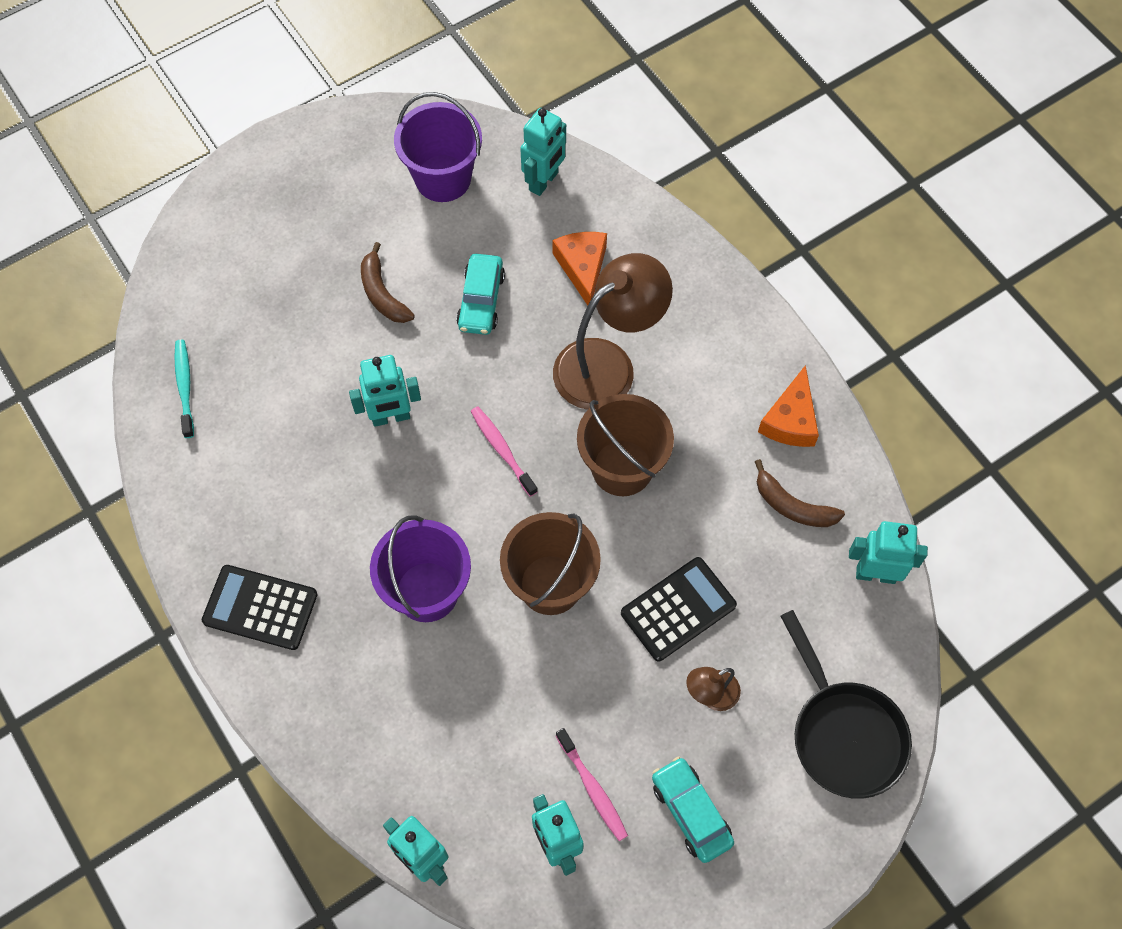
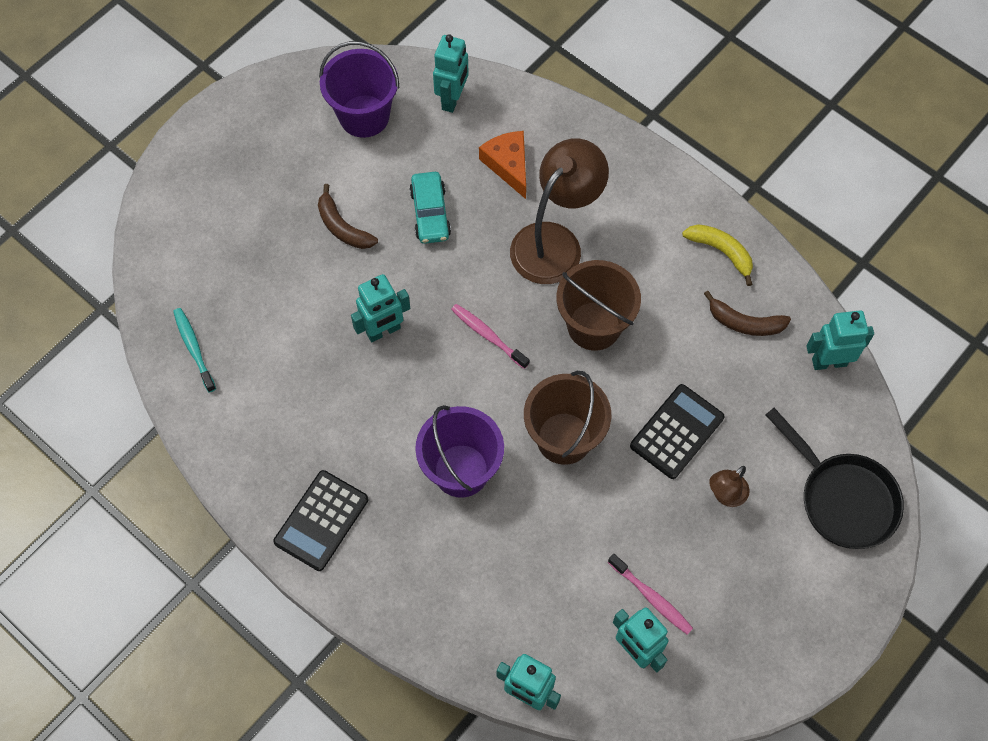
camera: 15 degrees left, 0 degrees up
(260, 608) = (321, 520): black calculator -> black calculator turned 60 degrees counterclockwise
(691, 812) = (738, 595): turquoise car -> none
(790, 420) = (721, 252): orange cheese -> yellow banana

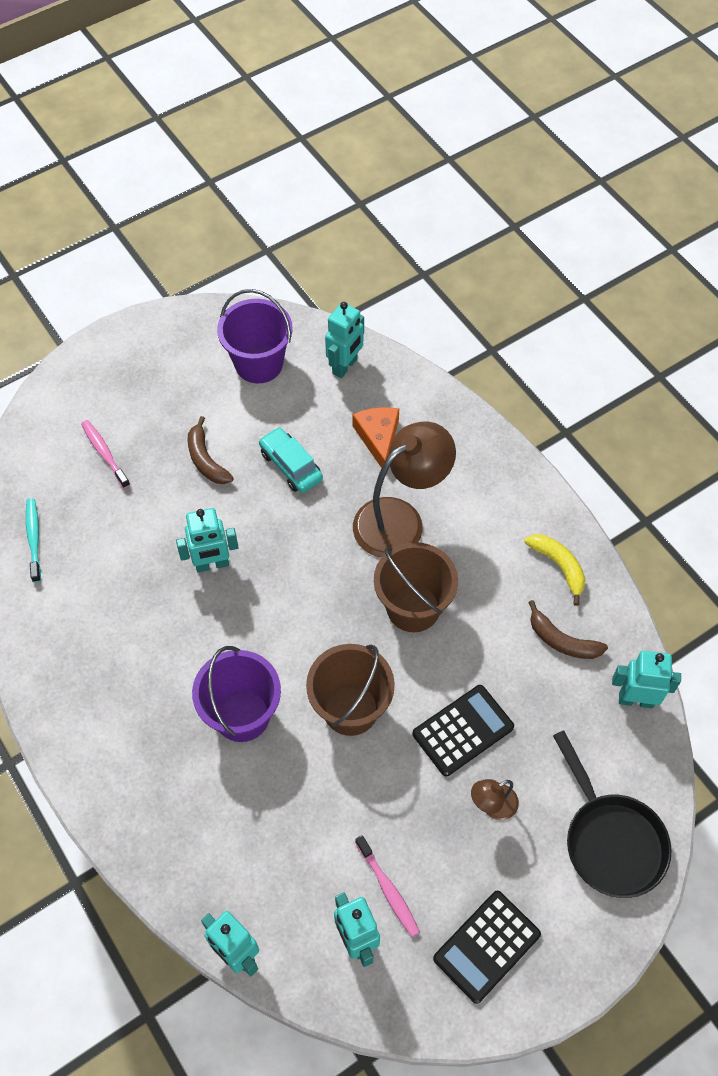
camera: 15 degrees right, 5 degrees down
(321, 520) = (95, 729): black calculator -> black calculator (487, 946)
(430, 213) = (291, 466): turquoise car -> turquoise car turned 135 degrees clockwise
(488, 335) = (308, 592): pink toothbrush -> pink toothbrush (104, 453)

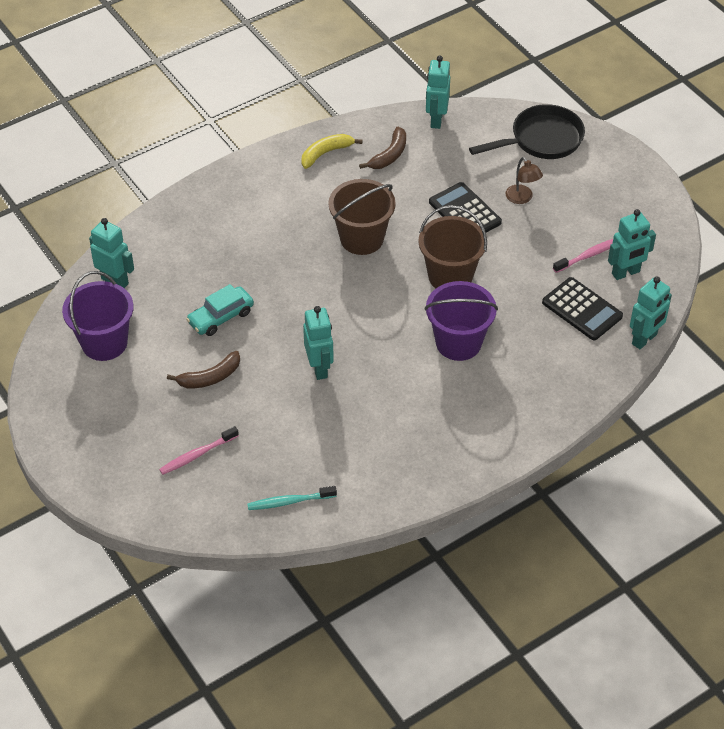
camera: 90 degrees left, 10 degrees down
(378, 438) = (196, 258): orange cheese -> none
(400, 519) = (279, 245): brown lamp -> none
(487, 946) = (622, 205): black calculator -> black calculator (582, 309)

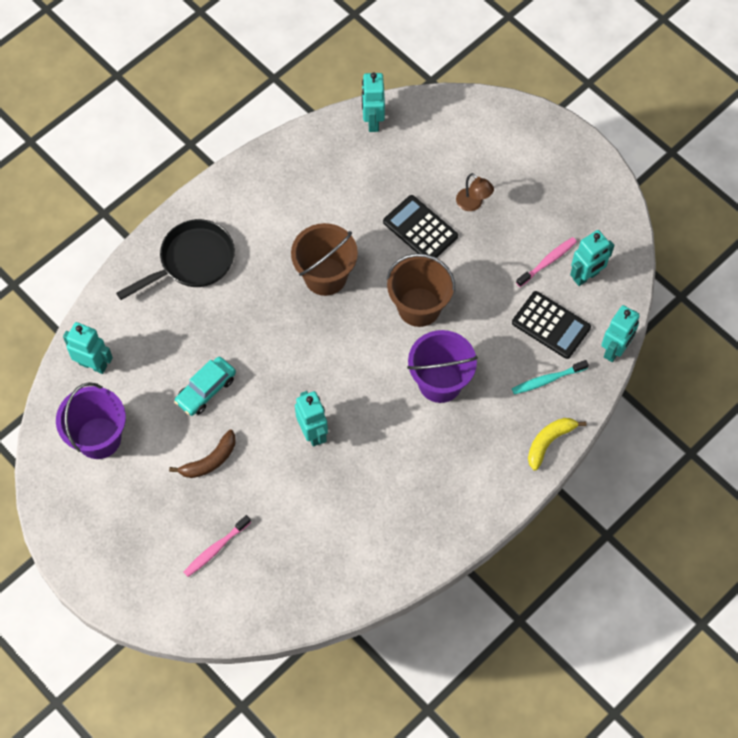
camera: 10 degrees left, 15 degrees up
(289, 502) = (313, 585): turquoise toothbrush -> turquoise toothbrush (547, 380)
(326, 153) = (270, 179): yellow banana -> yellow banana (549, 442)
(389, 155) = (334, 172): brown banana -> none
(541, 140) = (480, 130): black pan -> black pan (192, 261)

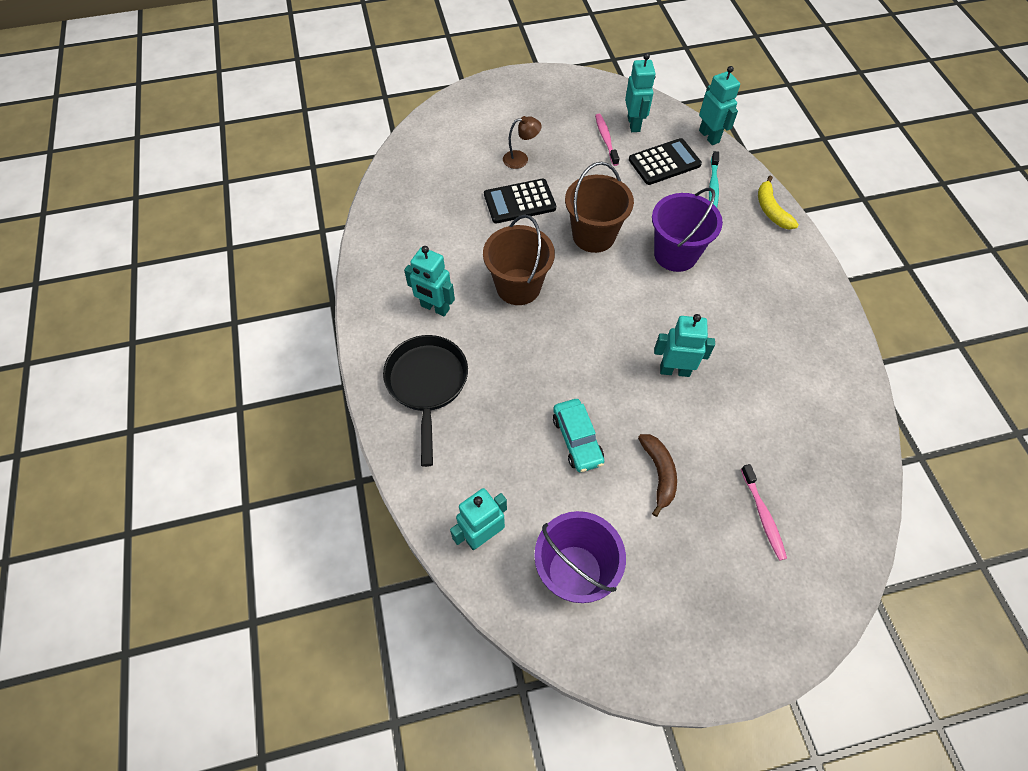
camera: 60 degrees left, 5 degrees down
(372, 121) = (392, 186): turquoise robot -> turquoise robot (435, 308)

